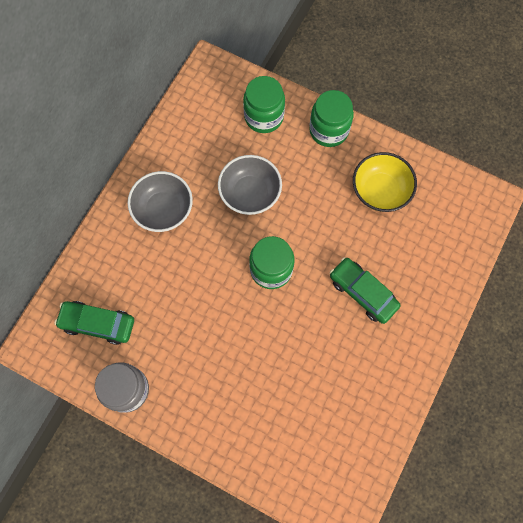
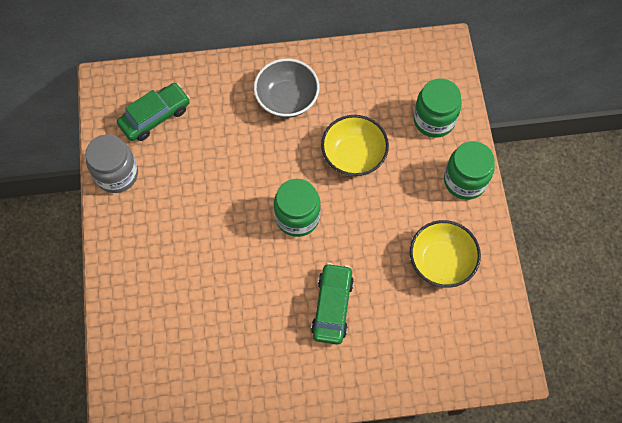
camera: 55 degrees right, 5 degrees down
(98, 324) = (155, 116): green car -> green car turned 75 degrees clockwise
(250, 193) = (353, 155): grey bowl -> yellow bowl

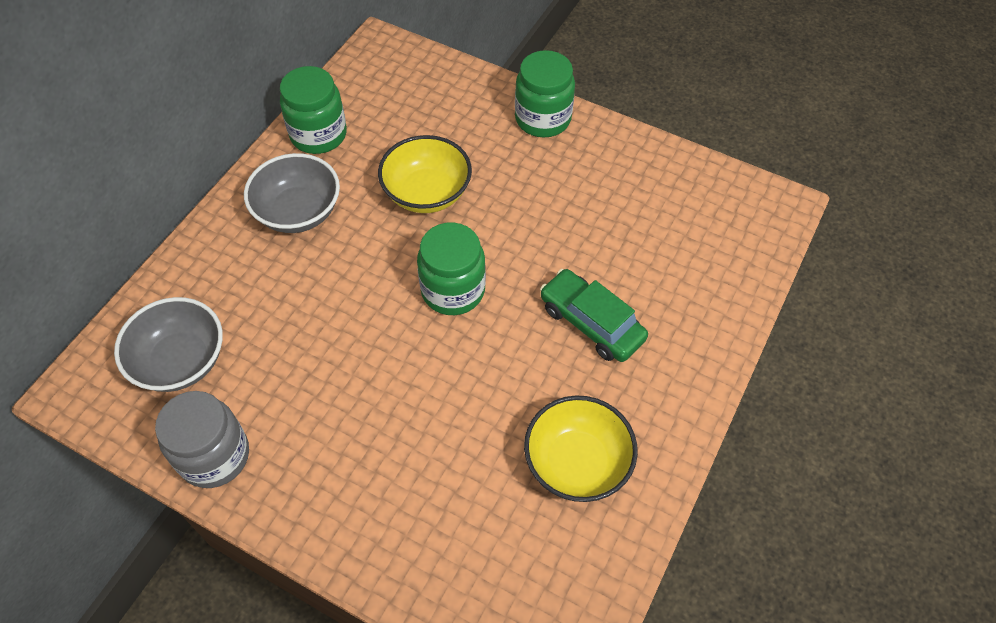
camera: 55 degrees left, 10 degrees down
(155, 116) = (180, 361): green car -> grey bowl
(434, 120) = (451, 102): green jar -> green jar (318, 135)
(441, 261) = (616, 192): yellow bowl -> yellow bowl (577, 463)

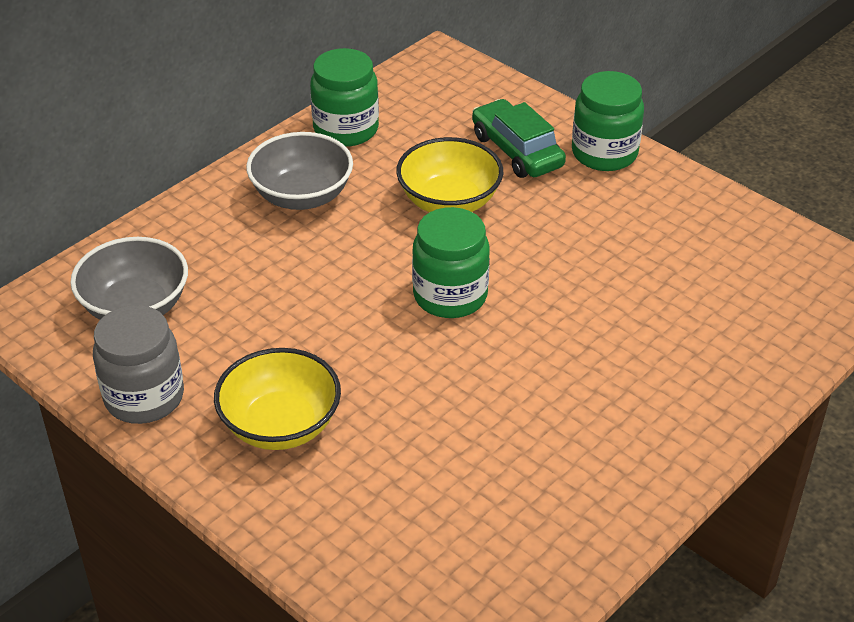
camera: 15 degrees right, 15 degrees down
(577, 463) = (541, 481): yellow bowl -> yellow bowl (280, 425)
(591, 323) = (600, 354): green car -> green car (517, 151)

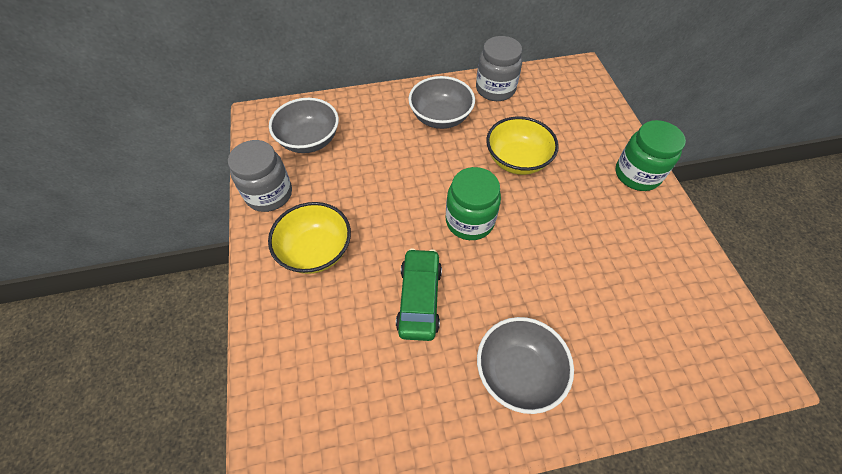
camera: 35 degrees right, 15 degrees up
(346, 129) = (495, 89): green jar -> grey jar
(517, 151) = (582, 147): green car -> green car (419, 299)
(636, 413) = (518, 372): none -> grey bowl

